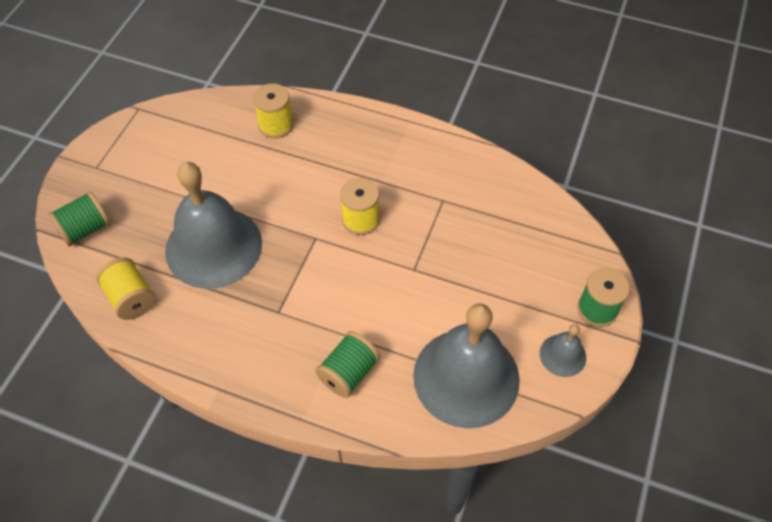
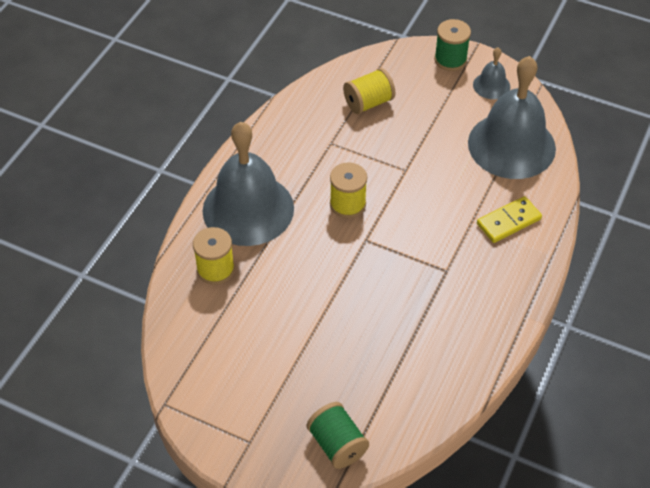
camera: 85 degrees left, 5 degrees down
(131, 298) = (427, 393): yellow spool -> yellow spool (368, 102)
(213, 247) = (370, 323): grey bell -> grey bell (248, 209)
(348, 372) = (508, 221): green spool -> yellow domino

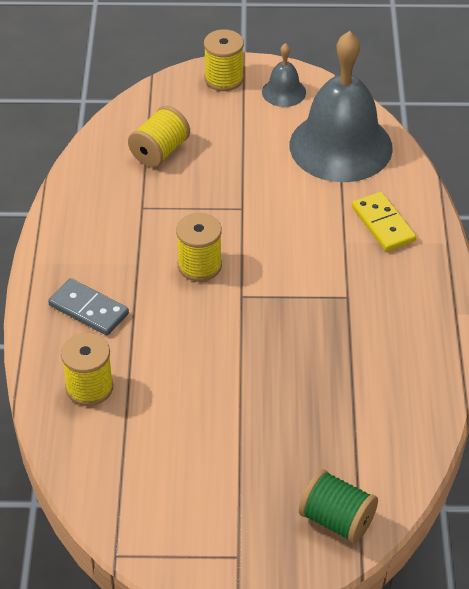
camera: 25 degrees left, 5 degrees down
(248, 209) = (89, 309): grey bell -> grey domino
(450, 59) = (224, 79): green spool -> yellow spool
(508, 221) = (383, 224): yellow domino -> yellow domino turned 60 degrees counterclockwise

